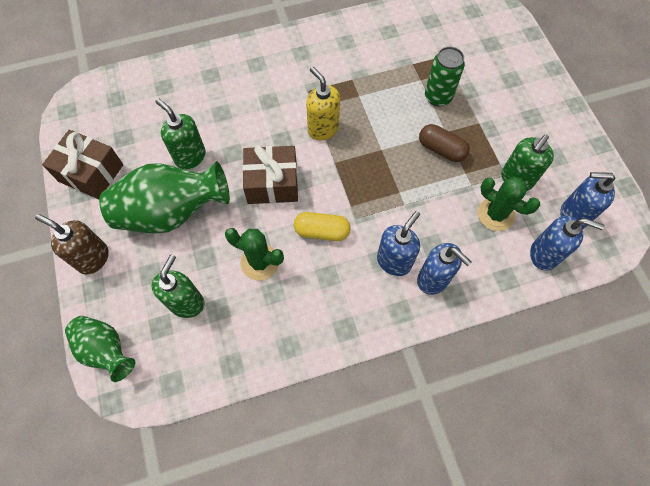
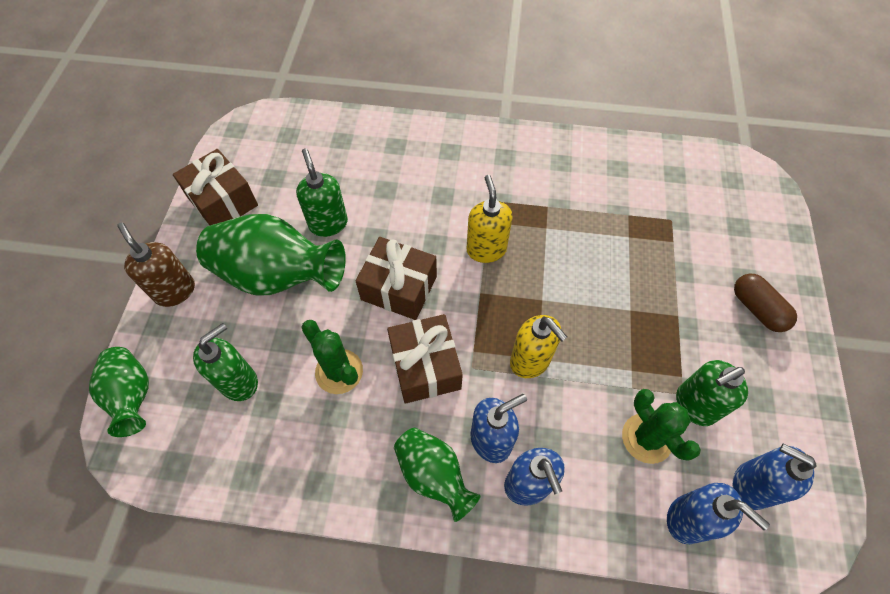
camera: 25 degrees right, 5 degrees down
(322, 231) = (425, 366): yellow capsule -> brown gift
(366, 302) = (433, 475): none -> green vase
(394, 196) = (530, 361): none -> yellow soap dispenser
(438, 97) = (640, 265): green can -> none
(441, 149) = (615, 329): brown capsule -> brown capsule (757, 309)

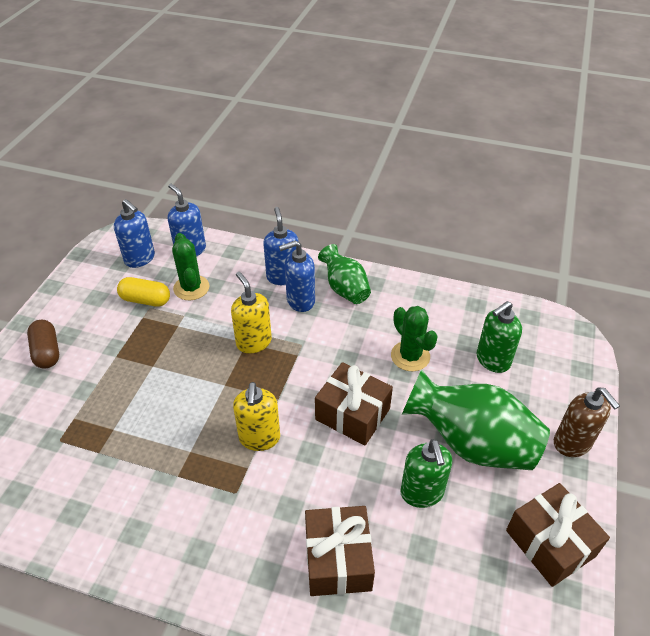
camera: 170 degrees left, 15 degrees down
(132, 396) = (579, 363): green vase -> none
(425, 366) = (339, 350): brown gift -> brown gift (338, 559)
(694, 405) = (146, 300): green soap dispenser -> yellow capsule

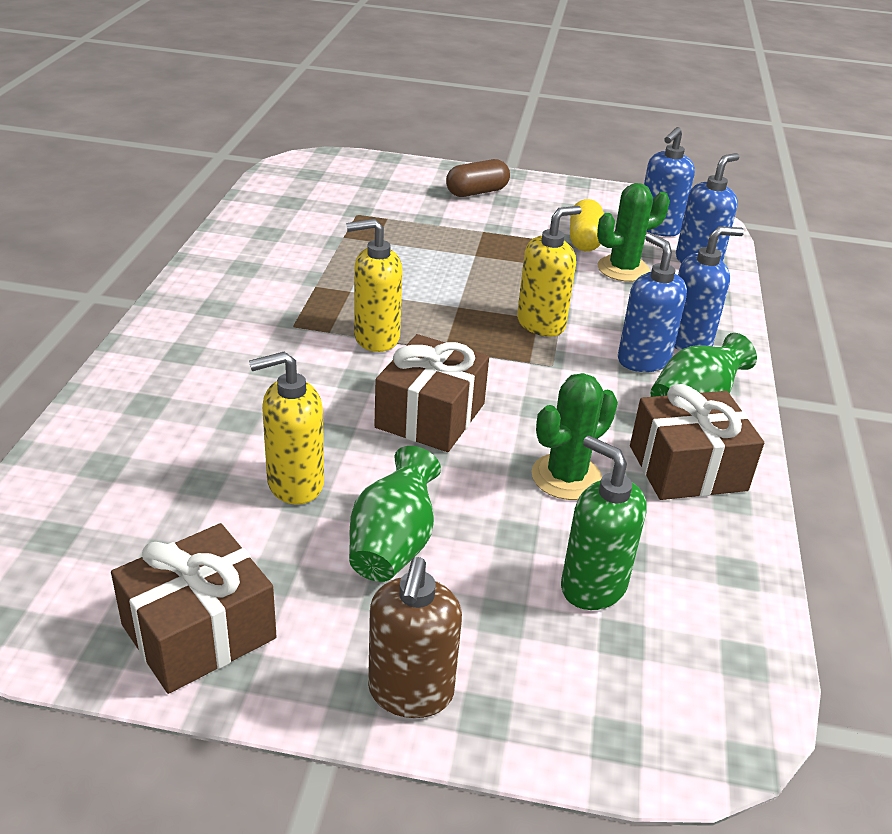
camera: 80 degrees right, 10 degrees down
(338, 559) = (195, 406): brown gift -> brown gift (687, 468)
(422, 493) = (294, 484): green soap dispenser -> yellow soap dispenser
(471, 443) = (393, 545): green vase -> green vase, size x0.59
(572, 443) = (410, 692): brown soap dispenser -> brown soap dispenser turned 45 degrees counterclockwise

